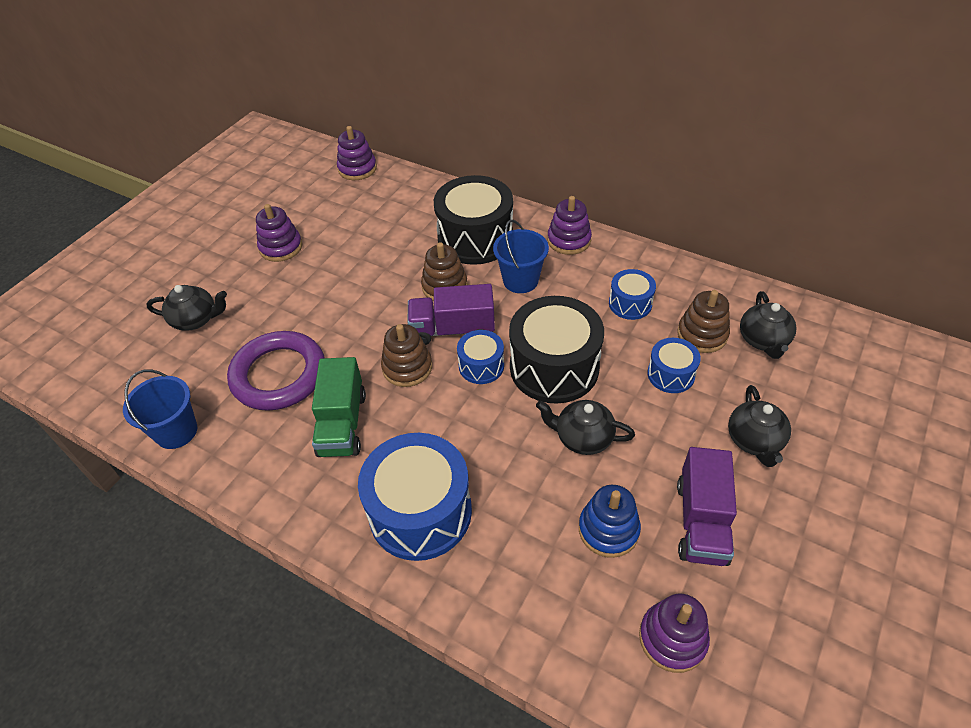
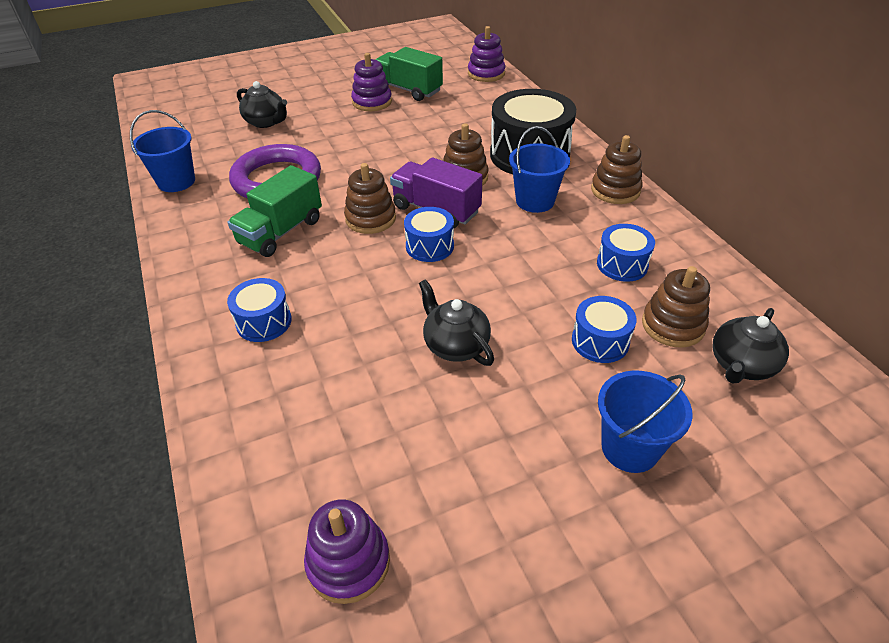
camera: 35 degrees right, 5 degrees down
(302, 218) = (408, 90): none -> green truck
(420, 512) = (264, 322): blue drum -> blue drum, size x0.52
(554, 367) = (491, 278): black drum -> none
(569, 240) = (615, 190): purple stacking toy -> brown stacking toy
(608, 530) = (394, 431): blue stacking toy -> none
(701, 522) = (490, 483): purple truck -> none
(754, 441) = (630, 448): black teapot -> blue bucket

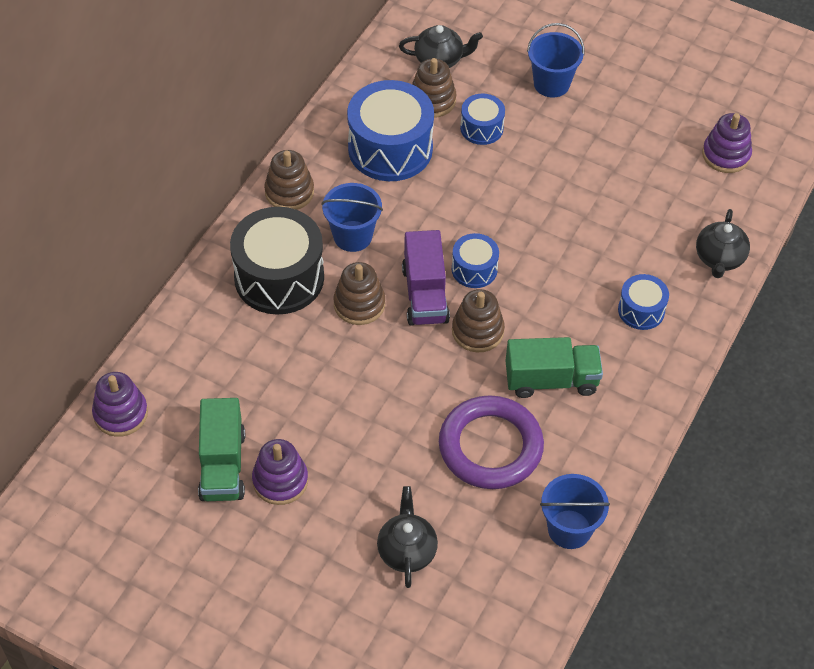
camera: 130 degrees left, 10 degrees up
(455, 345) = (555, 195): black teapot -> black teapot (719, 258)
(622, 264) = (390, 148): blue drum -> blue drum, size x1.94

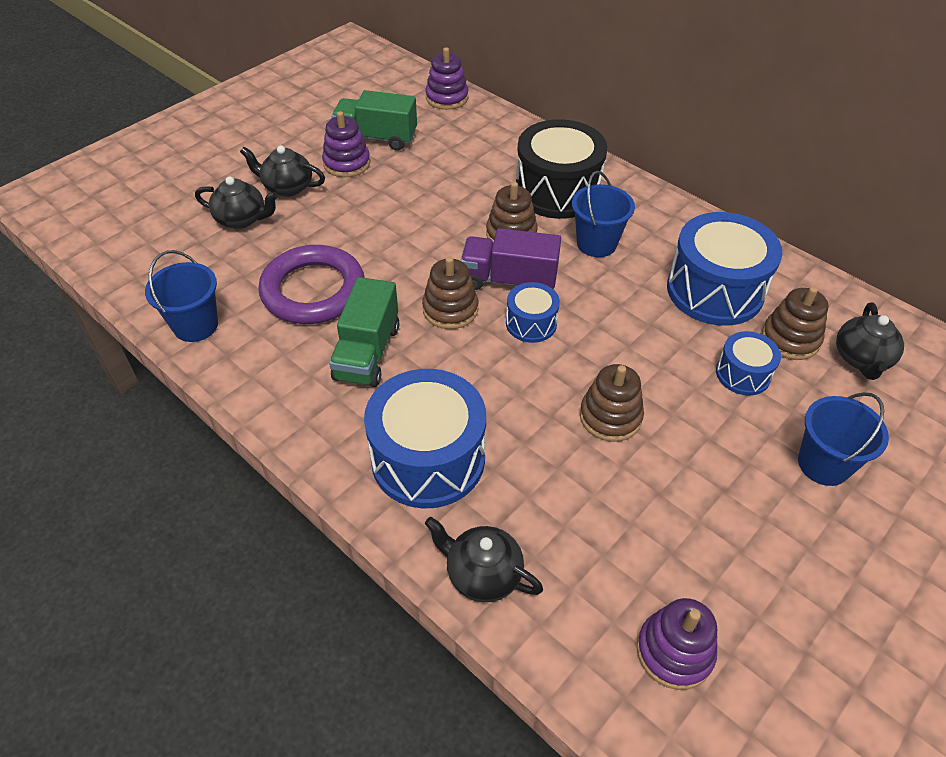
camera: 105 degrees right, 5 degrees down
(289, 192) = (661, 211): brown stacking toy -> brown stacking toy (610, 417)
(340, 526) = (287, 187): none -> black teapot
(641, 310) = (428, 458): blue drum -> blue drum, size x1.94

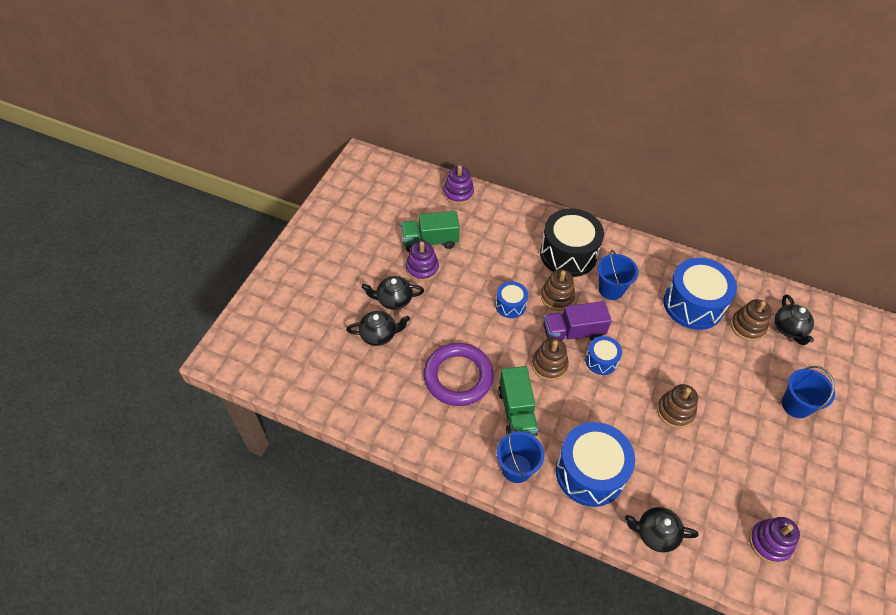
camera: 20 degrees left, 5 degrees up
(195, 325) = (399, 426): blue bucket -> blue bucket (516, 468)
(743, 374) = (732, 359): blue drum -> blue drum (510, 305)

